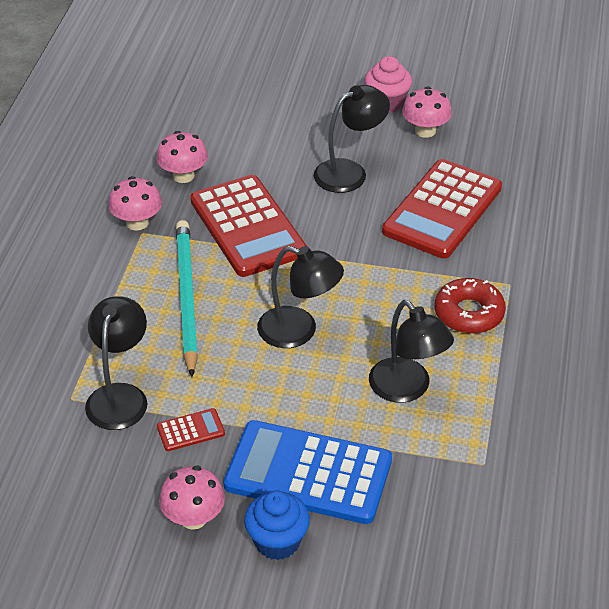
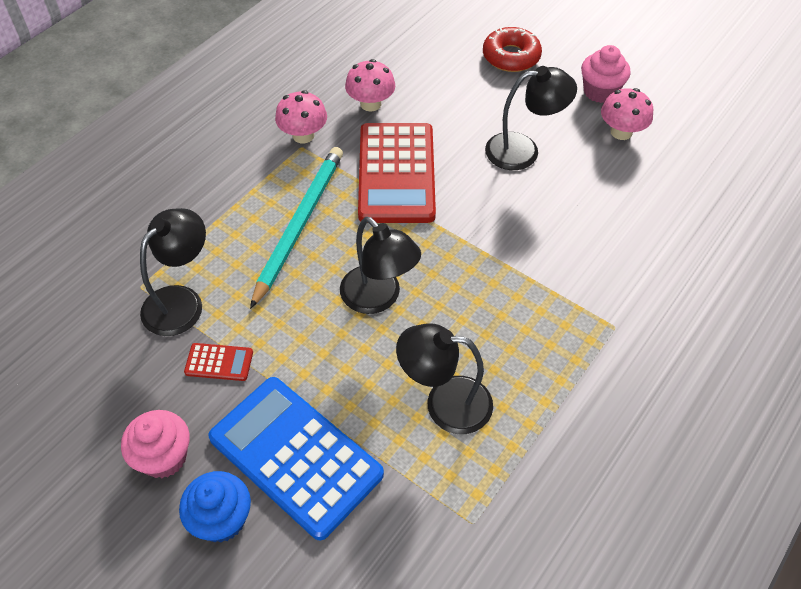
camera: 25 degrees right, 10 degrees up
(193, 518) = (164, 457): pink mushroom -> pink cupcake
(407, 389) = (444, 403): black lamp -> black lamp turned 105 degrees clockwise
(442, 210) = (591, 220): red calculator -> none
(469, 313) = (554, 343): red donut -> red donut (511, 57)

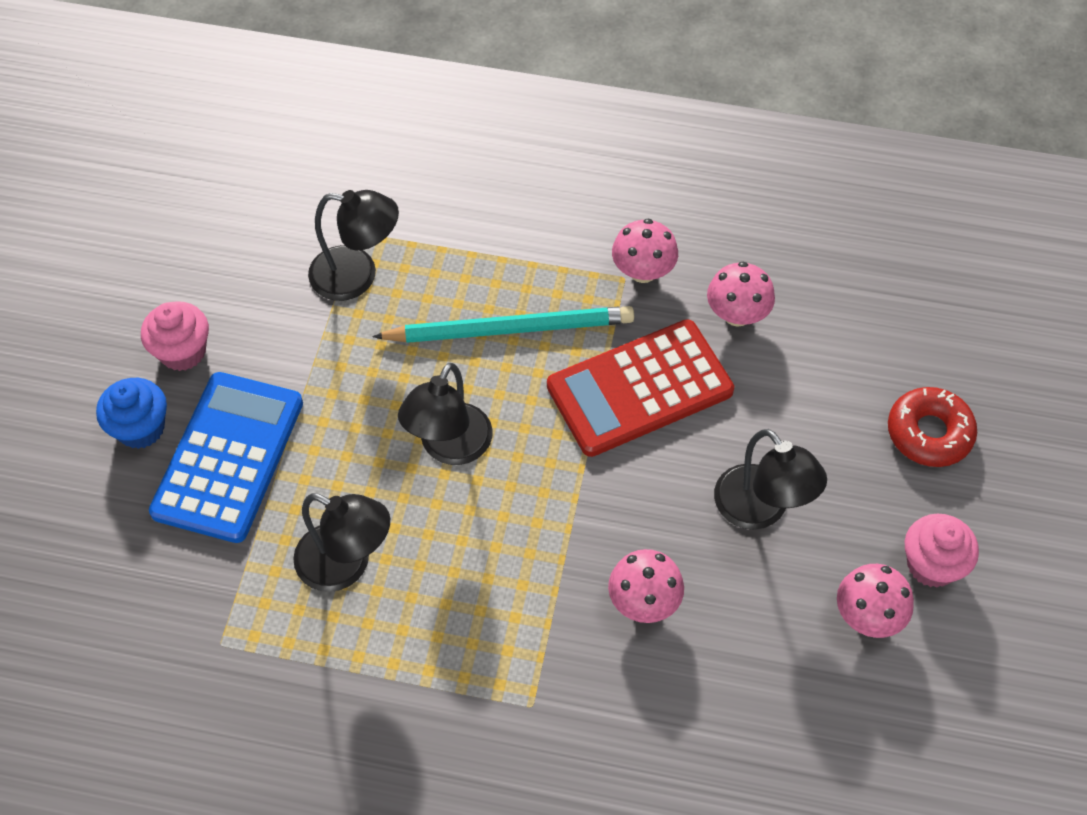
camera: 65 degrees right, 5 degrees up
(219, 362) = (302, 343): red calculator -> none
(444, 403) = (346, 565): black lamp -> black lamp turned 135 degrees clockwise
(562, 234) = (644, 601): none -> pink mushroom

